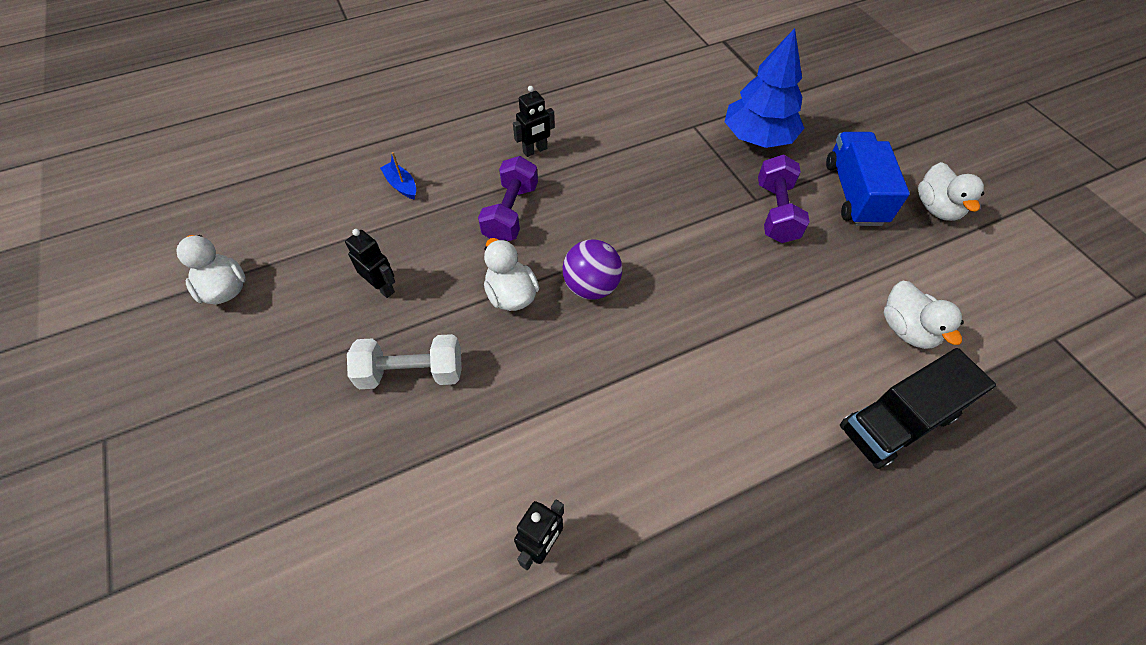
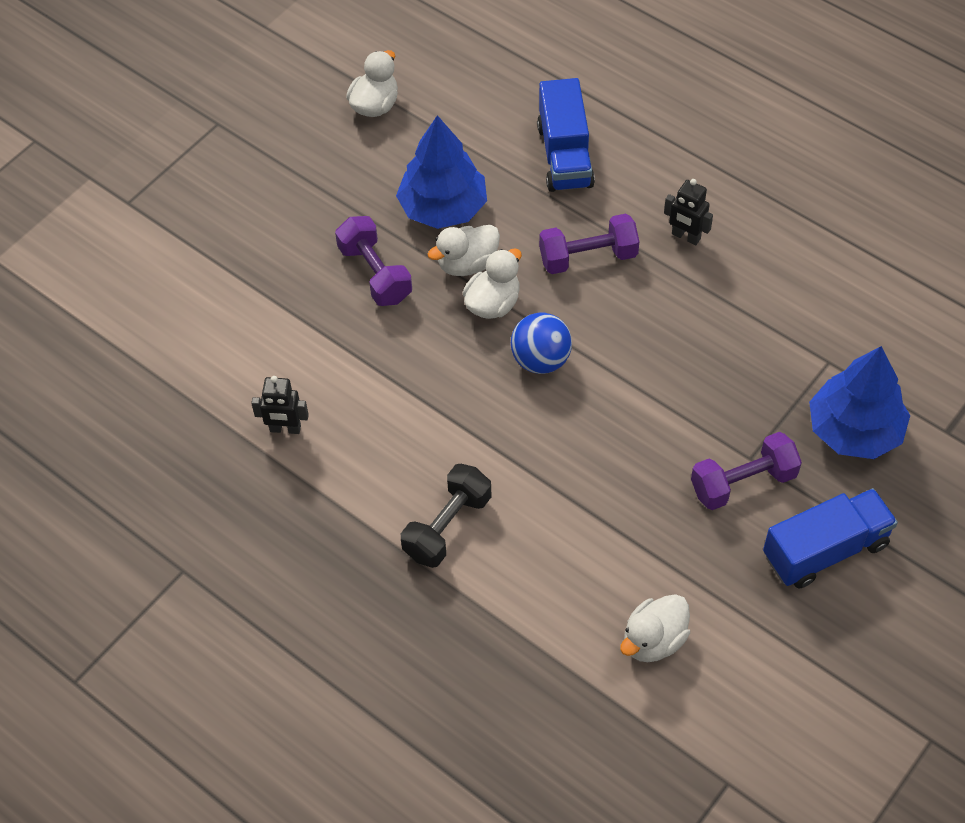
camera: 65 degrees right, 0 degrees up
(382, 287) = (443, 208): black robot -> blue tree
(401, 185) = (564, 155): blue boat -> blue truck
(411, 373) = (375, 274): white dumbbell -> purple dumbbell
(591, 287) = (541, 360): purple ball -> blue ball
(733, 437) = (447, 526): none -> black dumbbell
(897, 422) = (536, 652): black truck -> none
(936, 208) = (858, 639): white duck -> white duck (467, 264)

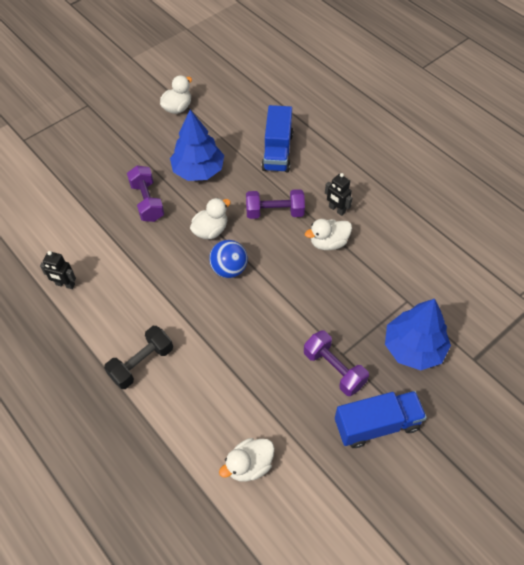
camera: 10 degrees right, 0 degrees up
(467, 264) = (202, 205): white duck -> white duck (328, 243)
(743, 482) = (334, 369): purple dumbbell -> purple dumbbell turned 60 degrees clockwise

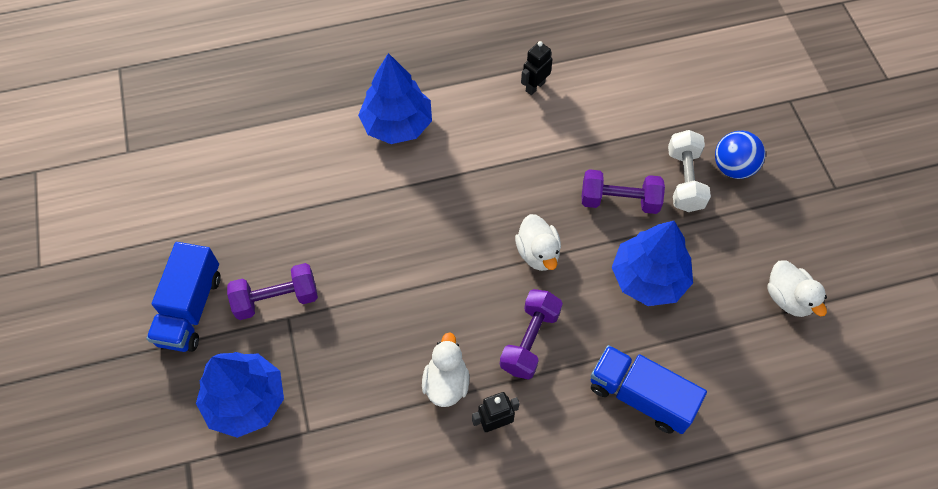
camera: 115 degrees right, 5 degrees up
(114, 174) = (684, 180): none -> white dumbbell
(141, 363) = (397, 124): black dumbbell -> blue tree
(229, 269) = (468, 250): blue ball -> blue ball (733, 167)
(249, 465) = (232, 175): white duck -> none

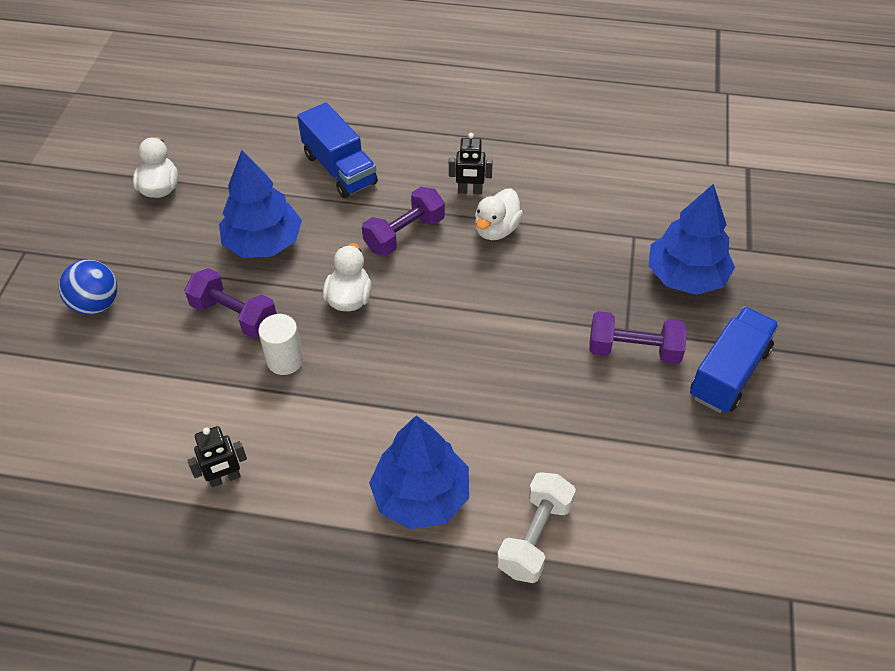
camera: 155 degrees left, 10 degrees down
(553, 180) = (285, 360): none -> white cylinder
(684, 180) = (154, 310): white dumbbell -> white dumbbell (534, 537)

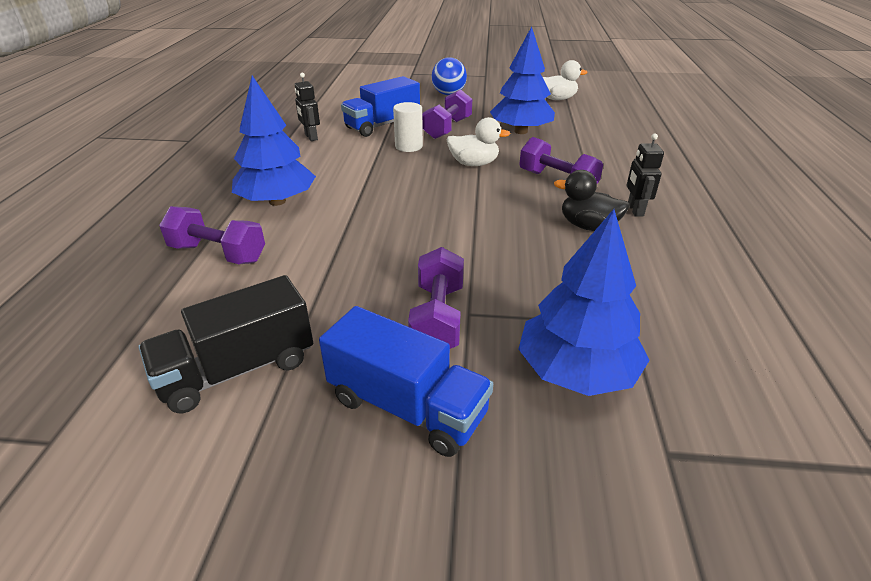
camera: 85 degrees right, 15 degrees down
(339, 169) = (620, 151): blue truck -> blue truck (382, 125)
(496, 229) = (588, 226): white duck -> black duck
(534, 537) = (218, 253): white dumbbell -> purple dumbbell
(703, 485) = (238, 369): none -> black truck

